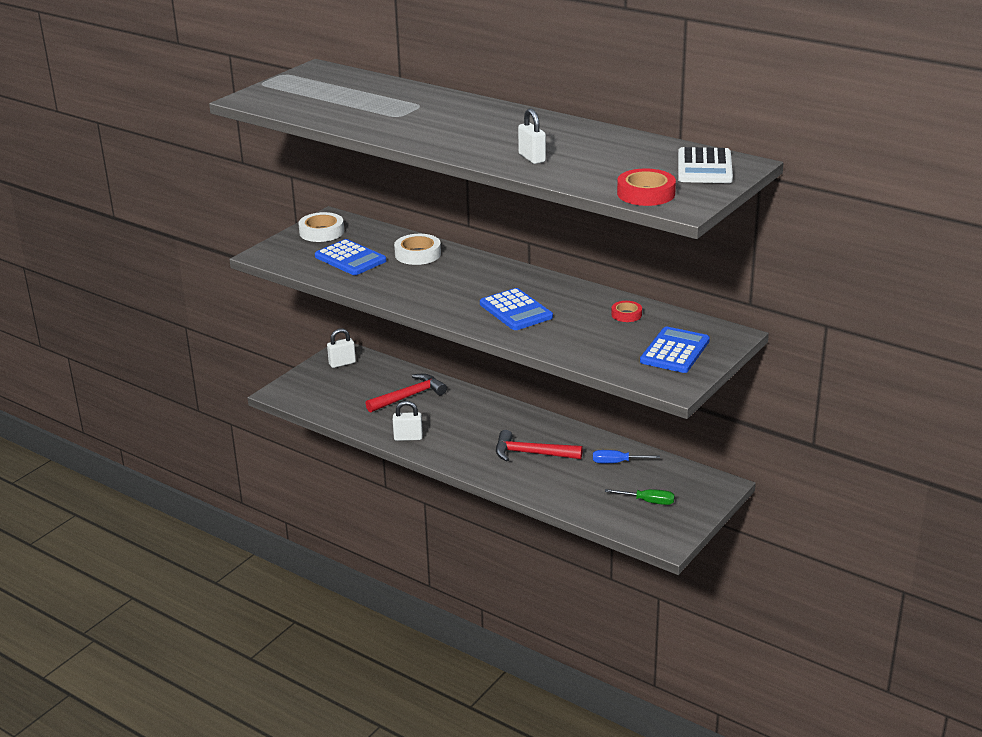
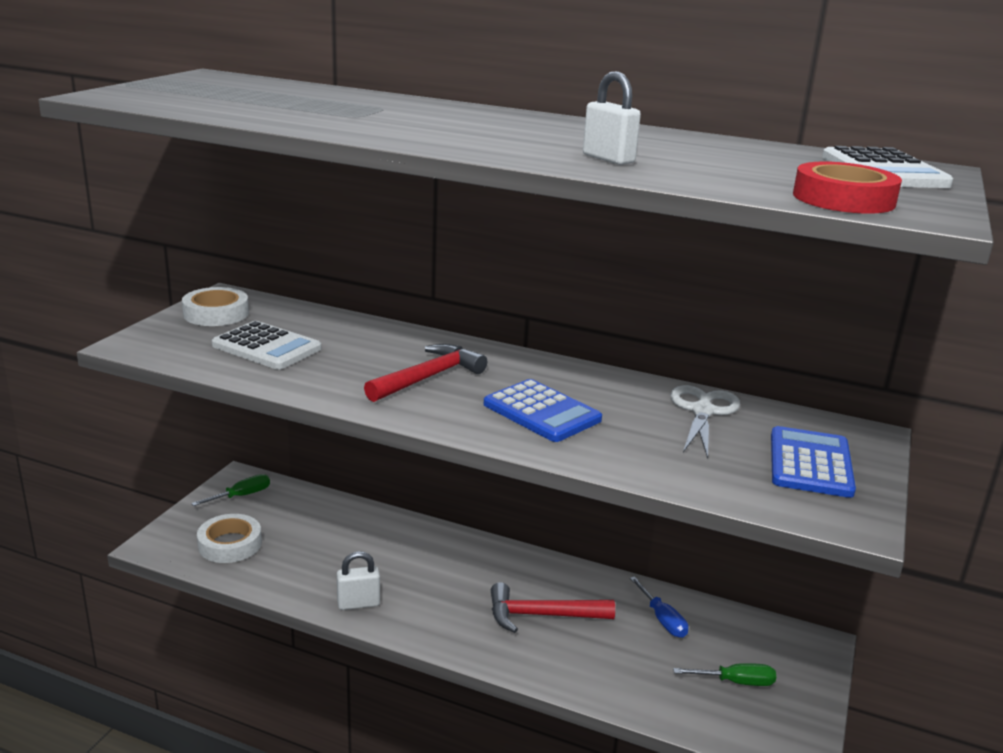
camera: 15 degrees left, 5 degrees down
(342, 363) = (242, 495): white padlock -> green screwdriver
(350, 259) = (266, 347): blue calculator -> white calculator
(409, 396) = (345, 538): red hammer -> red hammer (428, 377)
(418, 254) = (364, 339): white tape -> white tape (230, 544)
(616, 462) = (662, 620): blue screwdriver -> blue screwdriver turned 105 degrees counterclockwise
(626, 314) = (702, 411): red tape -> white scissors

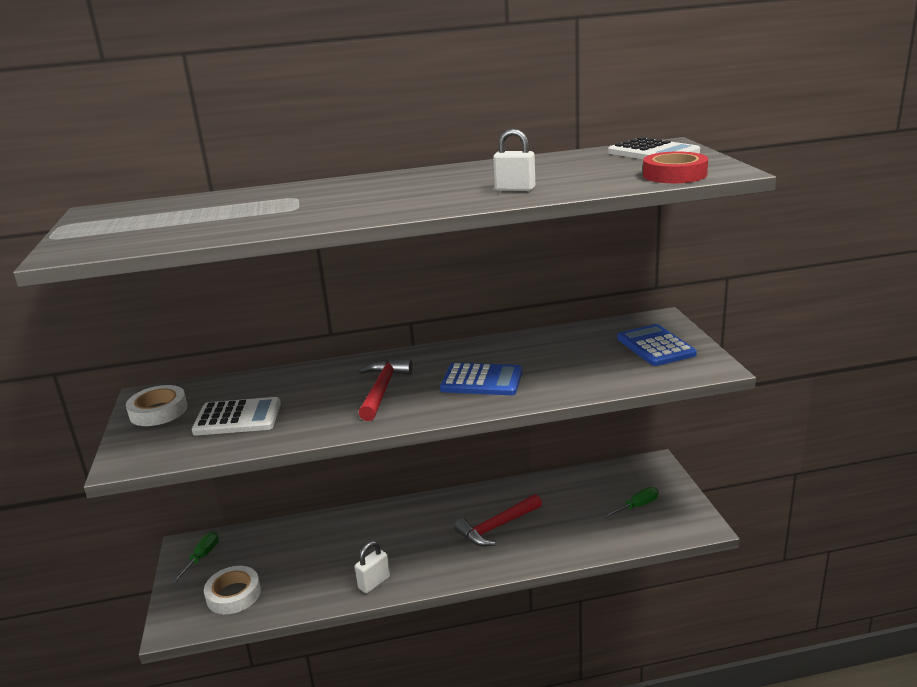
camera: 30 degrees left, 0 degrees up
(662, 620) = (566, 493): blue screwdriver -> none
(702, 411) = (567, 341): white scissors -> none

